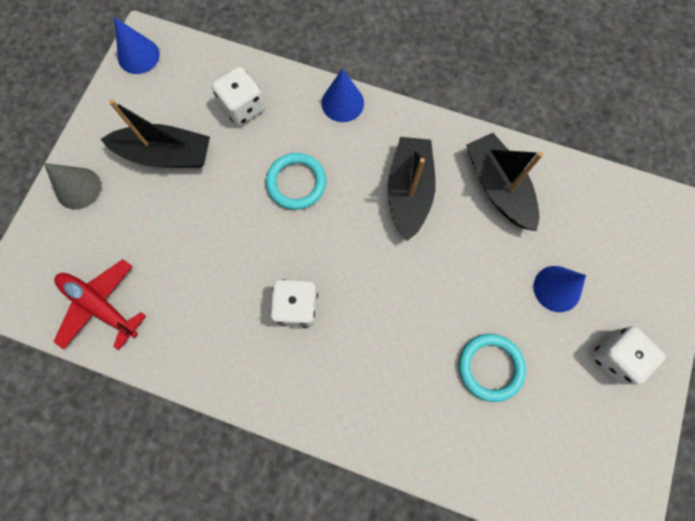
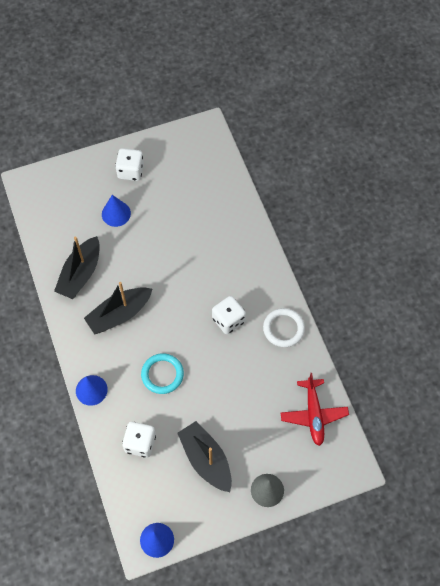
camera: 130 degrees left, 10 degrees down
(228, 364) = (283, 329): none -> white ring
(490, 367) = (181, 217): turquoise ring -> none

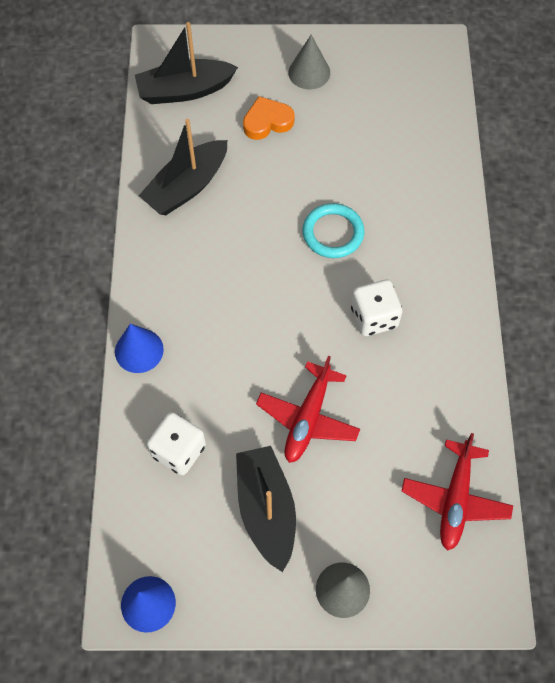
camera: 20 degrees right, 0 degrees up
(116, 213) = (267, 122): blue cone -> orange heart
(119, 314) = (219, 258): black boat -> black boat (185, 90)
(130, 171) = (309, 72): white dice -> grey cone
(162, 374) = (248, 363): turquoise ring -> turquoise ring (333, 233)
(211, 396) = (308, 418): none -> red plane
(283, 329) = (452, 356): white ring -> none

